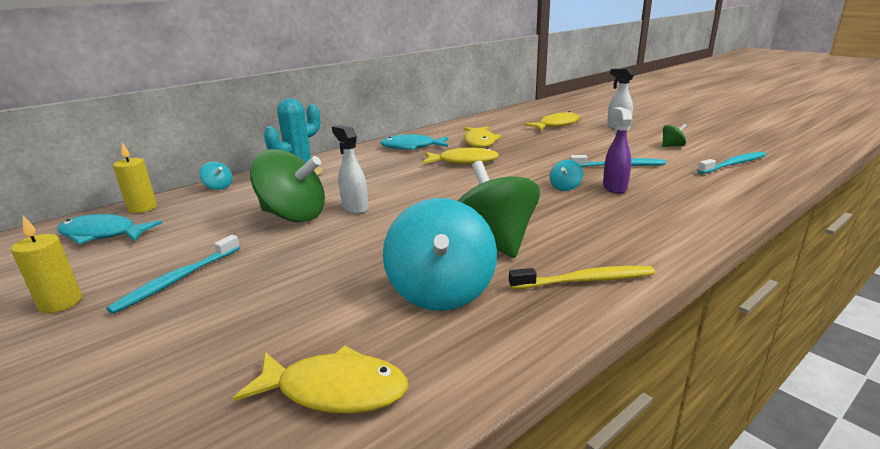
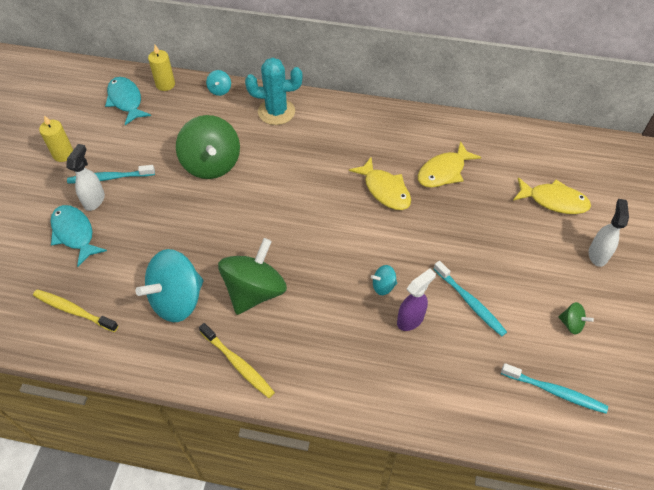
camera: 50 degrees right, 30 degrees up
(334, 390) = (74, 311): yellow fish -> yellow toothbrush
(355, 208) = (246, 185): white spray bottle -> white spray bottle (94, 200)
(411, 147) = (387, 135): turquoise fish -> turquoise fish (75, 234)

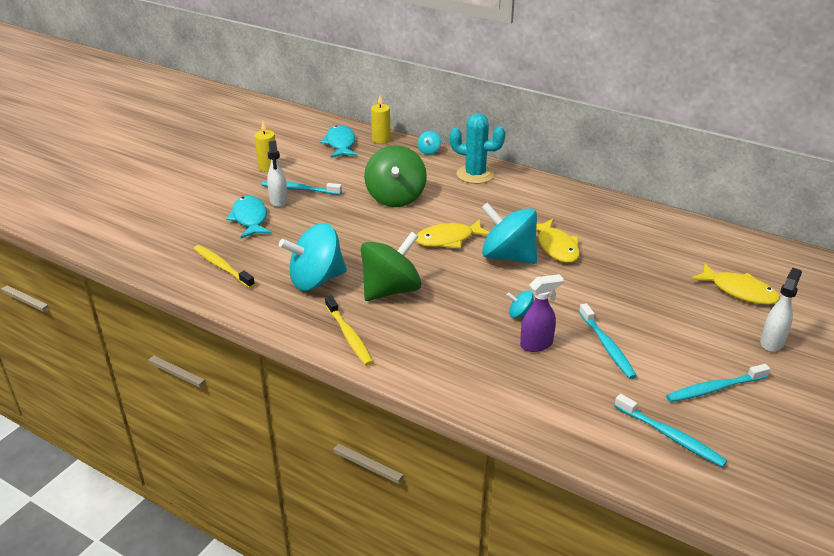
camera: 20 degrees right, 20 degrees down
(94, 200) = (278, 201): white spray bottle -> white spray bottle turned 135 degrees clockwise
(346, 214) = (508, 256): none -> turquoise spinning top
(444, 171) = (625, 246): yellow fish -> yellow fish (448, 239)
(571, 324) = (715, 388): green spinning top -> turquoise toothbrush

